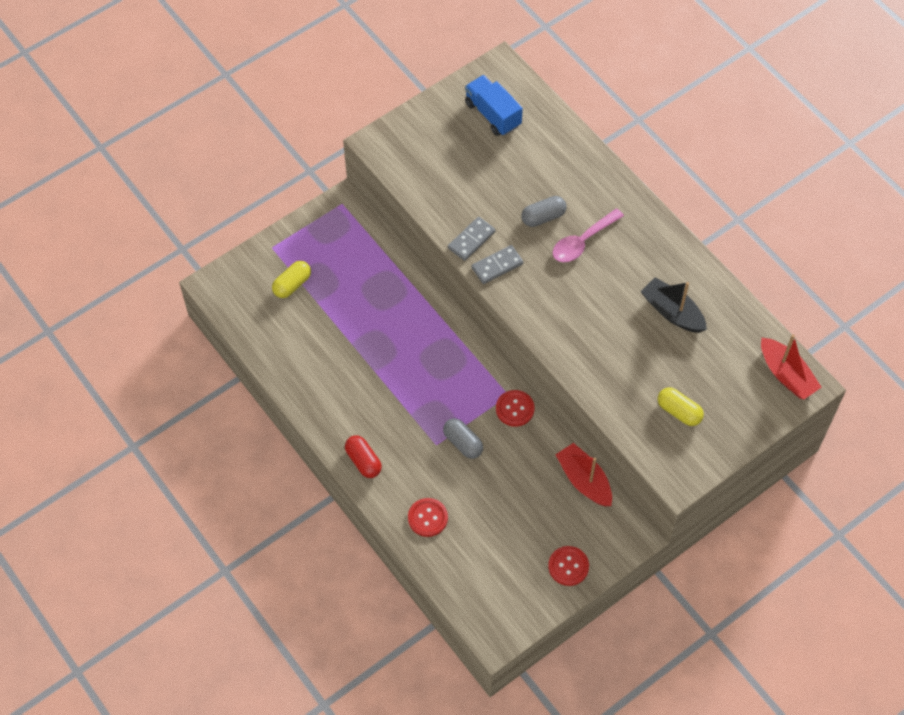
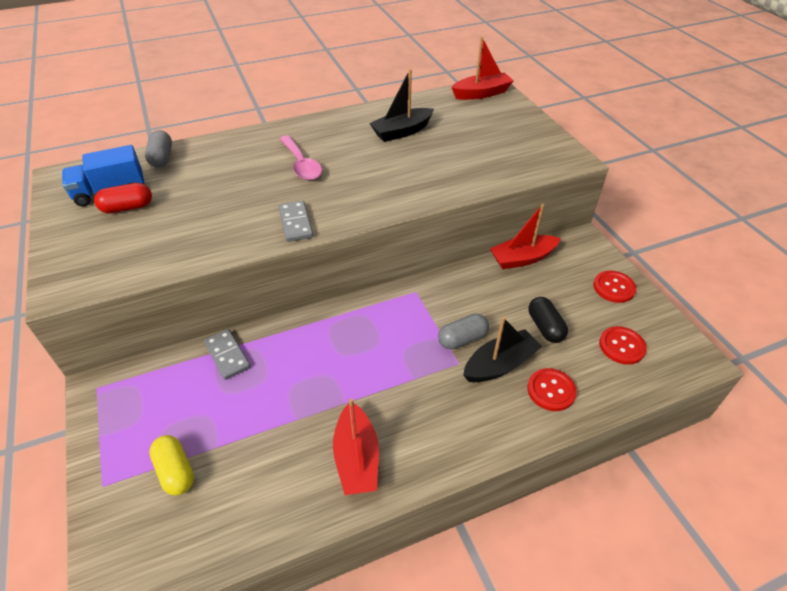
camera: 75 degrees left, 15 degrees down
(331, 392) = (356, 458): none -> red boat
(363, 461) = (465, 441): red capsule -> red capsule (127, 207)
(443, 476) = (500, 364): none -> black boat
(471, 240) = (252, 235): grey domino -> grey domino (227, 355)
(497, 508) = (545, 327): none -> black capsule
(515, 409) = (433, 290): red button -> red button (621, 346)
(543, 217) = (258, 182): grey capsule -> grey capsule (162, 158)
(679, 411) = (503, 146): yellow capsule -> none

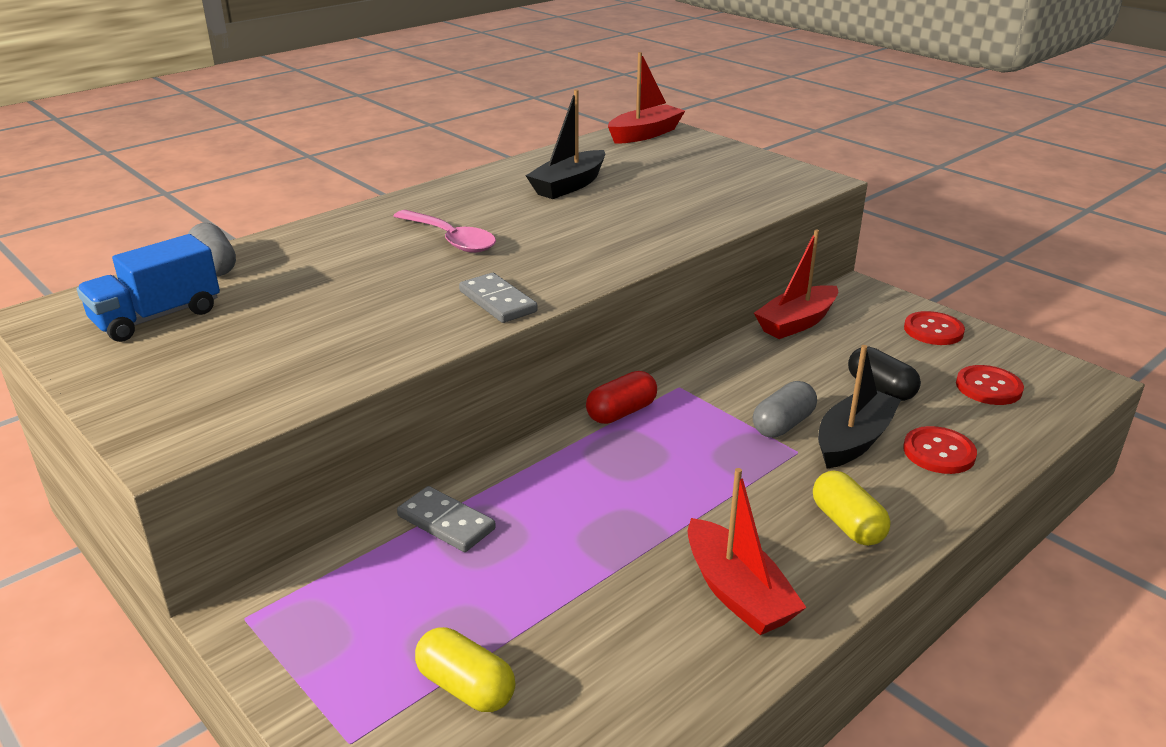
camera: 20 degrees left, 15 degrees down
(127, 207) = (204, 330): red capsule -> red capsule (621, 412)
(454, 428) = (847, 524): none -> yellow capsule

